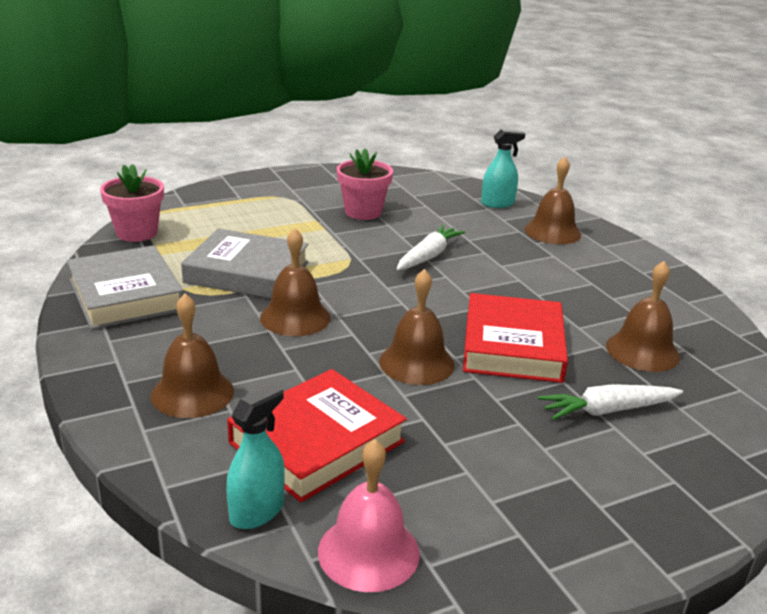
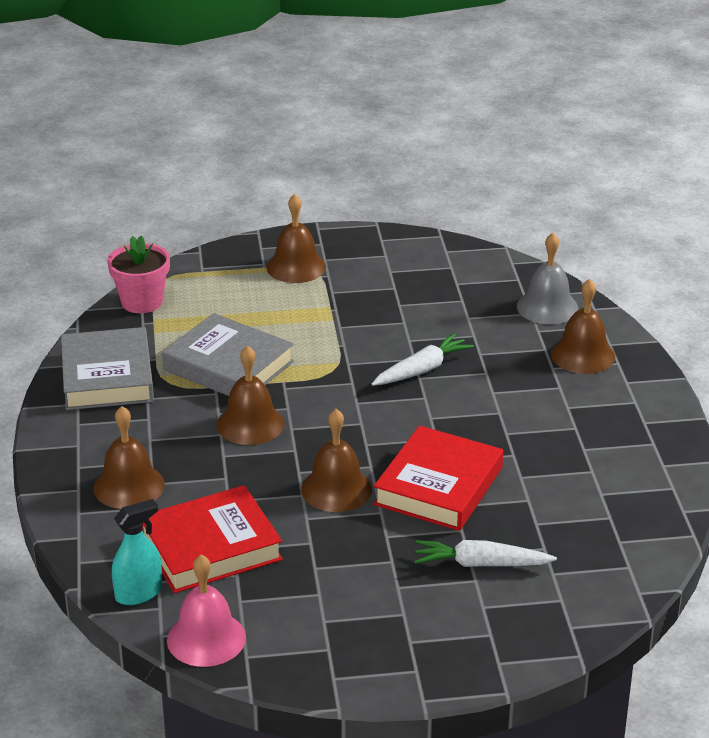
camera: 20 degrees right, 5 degrees up
(363, 212) = (386, 301): pink flower pot -> none
(497, 203) = (547, 307): turquoise spray bottle -> grey bell
(642, 351) = (564, 512): brown bell -> brown bell (296, 267)

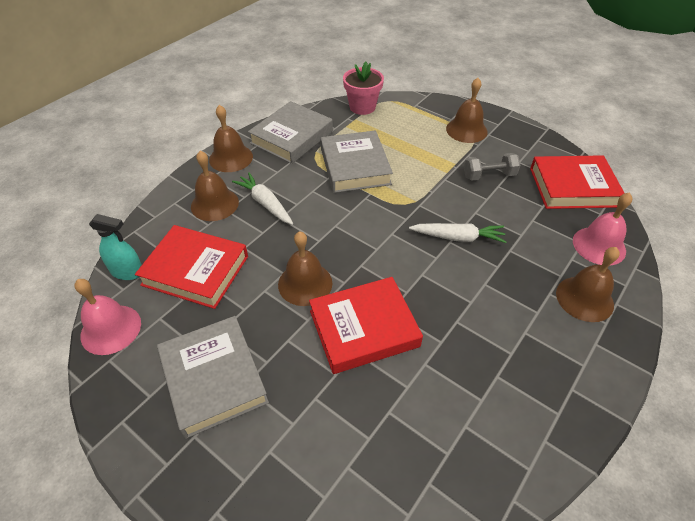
camera: 45 degrees right, 15 degrees up
(250, 424) = (318, 208): brown bell -> brown bell (231, 158)
(365, 600) = (214, 378): none -> grey book
(378, 300) = (489, 175): none -> grey dumbbell
(468, 268) = (572, 187): none -> red book
(480, 564) = (312, 413): white carrot -> white carrot (265, 203)
(547, 307) = (599, 245): grey bell -> pink bell

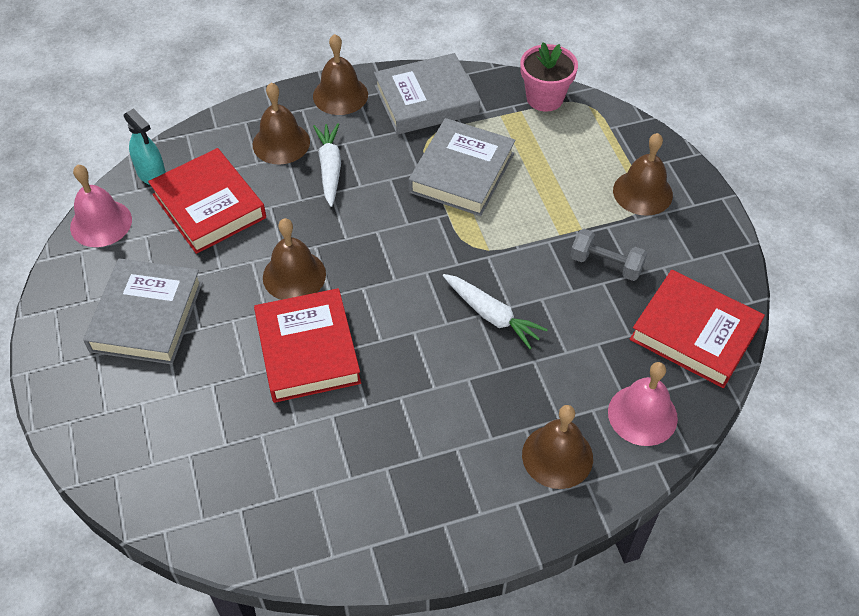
camera: 35 degrees right, 5 degrees up
(363, 328) = (308, 350): red book -> red book turned 60 degrees clockwise

